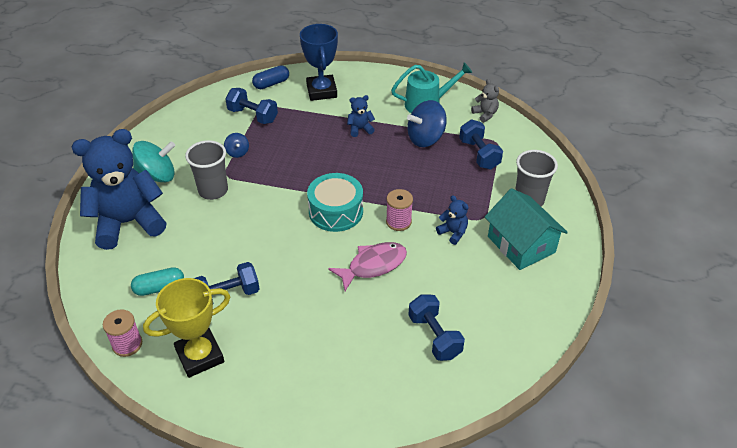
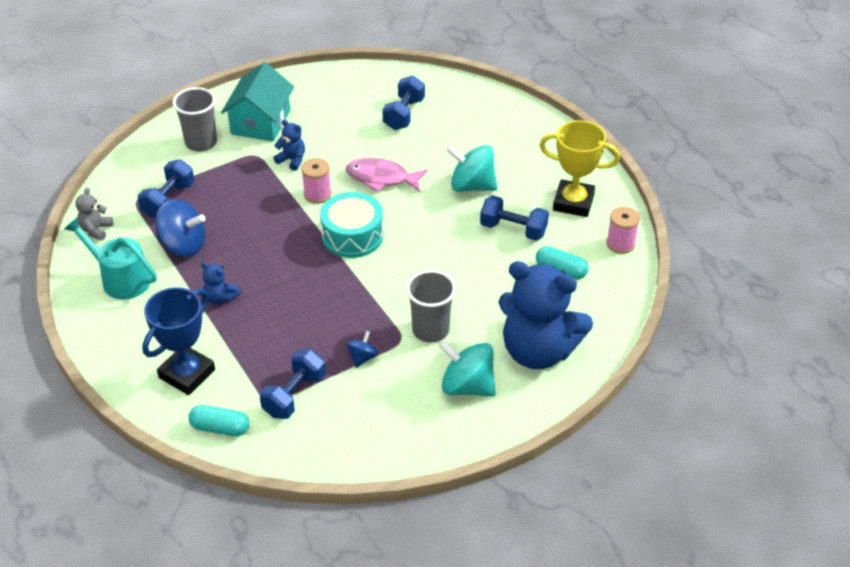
camera: 135 degrees left, 0 degrees up
(253, 115) = (294, 395): blue dumbbell -> blue dumbbell turned 45 degrees clockwise
(271, 83) = (220, 428): blue capsule -> turquoise capsule
(299, 309) = (472, 186): none -> turquoise spinning top
(453, 233) = (292, 160): blue teddy bear -> blue teddy bear turned 120 degrees clockwise

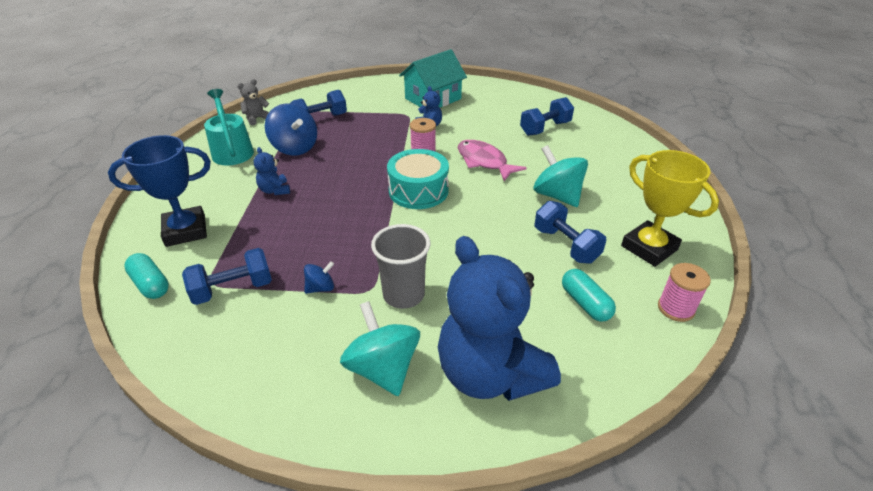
camera: 35 degrees right, 5 degrees down
(201, 143) = (380, 97): grey cup -> none

